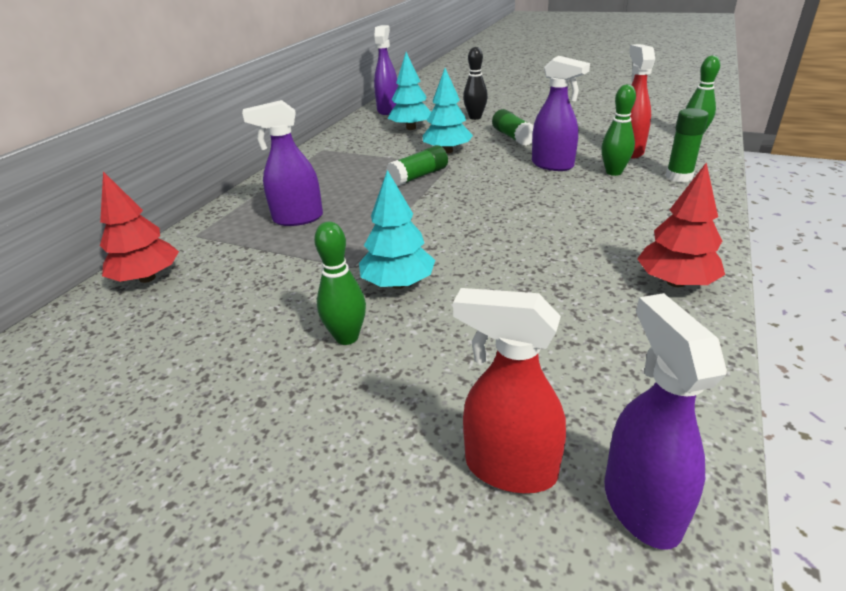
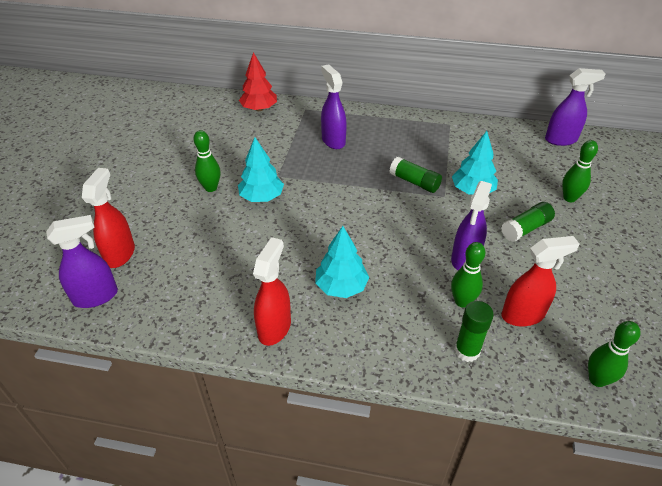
camera: 75 degrees right, 10 degrees up
(411, 128) = (519, 161): turquoise tree -> turquoise tree (341, 287)
(475, 117) = (569, 198): black bowling pin -> green bowling pin
(675, 282) = (274, 328): red tree -> red spray bottle

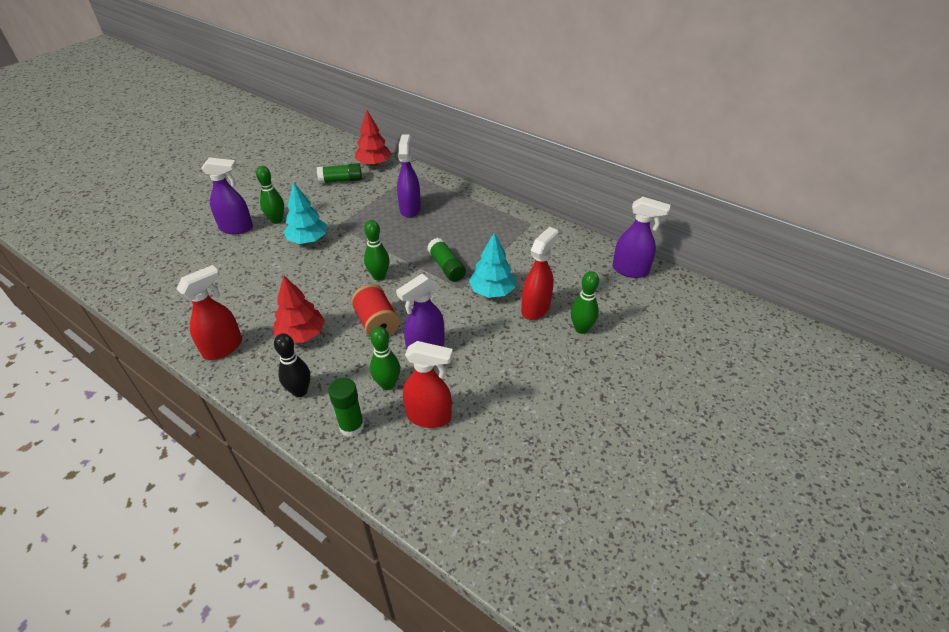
camera: 25 degrees right, 0 degrees up
(96, 296) = (127, 278): purple spray bottle -> purple spray bottle (237, 228)
(120, 254) = (169, 251): red spray bottle -> red spray bottle (536, 308)
(341, 287) = (302, 334): turquoise tree -> red tree
(390, 339) = (300, 391): none -> black bowling pin
(401, 252) = (377, 323): none -> red spool
(525, 228) = (508, 342): green glue stick -> green glue stick (341, 180)
(597, 379) = (440, 498): green bowling pin -> green bowling pin (379, 276)

